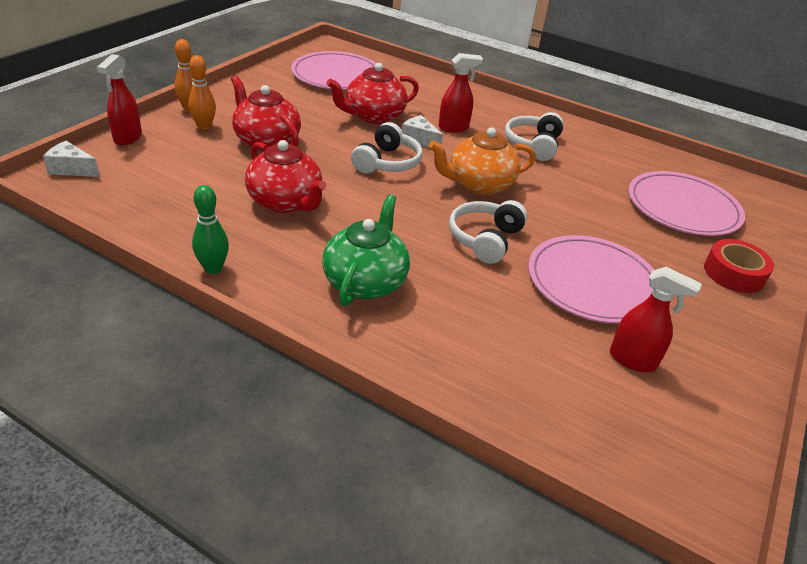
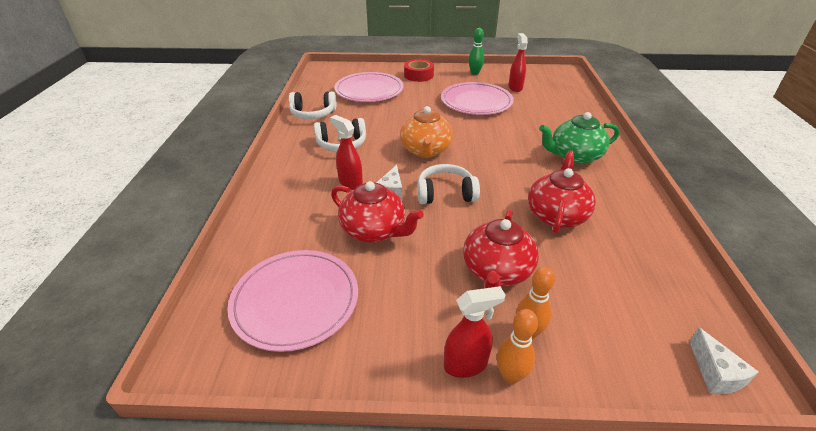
camera: 115 degrees left, 0 degrees up
(127, 138) = (624, 379): red spray bottle -> red spray bottle (466, 364)
(213, 268) = (652, 208): green bowling pin -> green bowling pin (475, 73)
(479, 184) = (426, 150): orange teapot -> orange teapot turned 45 degrees clockwise
(485, 239) = (483, 134): white headphones -> white headphones (313, 114)

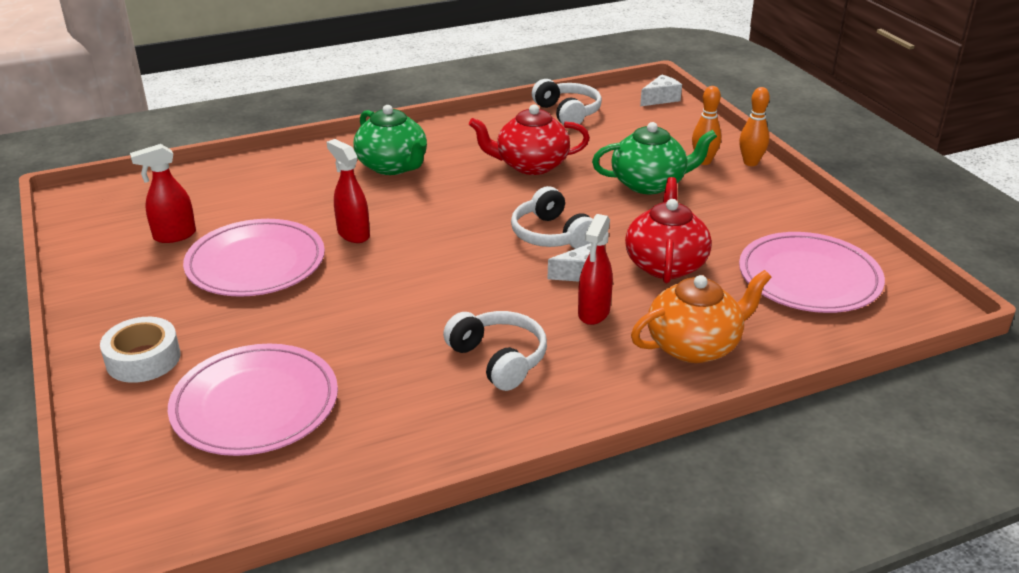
camera: 115 degrees left, 5 degrees down
(313, 114) = (409, 442): white headphones -> white headphones (567, 113)
(418, 75) = (143, 359): red tape -> white tape
(426, 150) = (457, 274): orange teapot -> orange teapot (694, 346)
(466, 364) = (763, 180): red spray bottle -> red spray bottle (353, 234)
(475, 73) = (110, 290): green bowling pin -> none
(496, 271) = (649, 184): red teapot -> green teapot

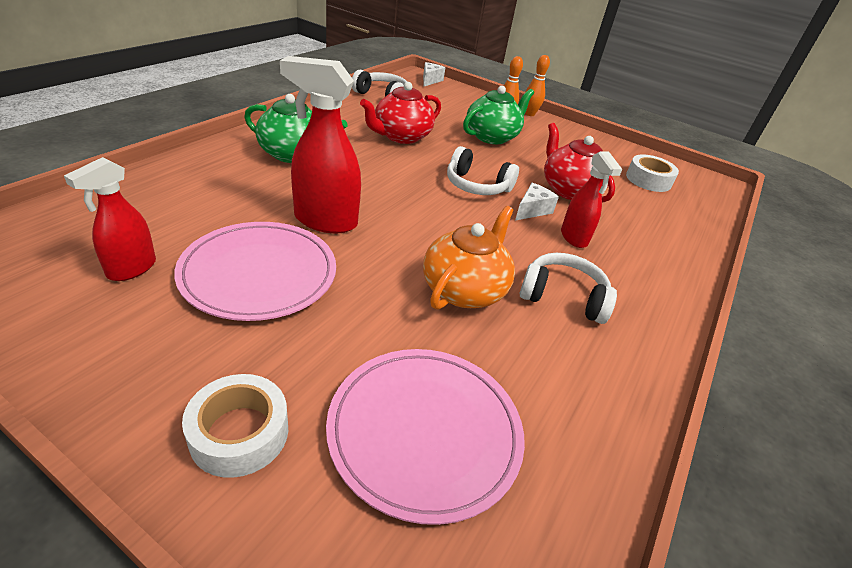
camera: 40 degrees left, 5 degrees up
(353, 234) = (325, 221): red spray bottle -> red spray bottle, size x1.59
(694, 346) = (655, 243): orange teapot -> orange teapot (464, 289)
(809, 278) = (648, 180): pink plate -> white tape

